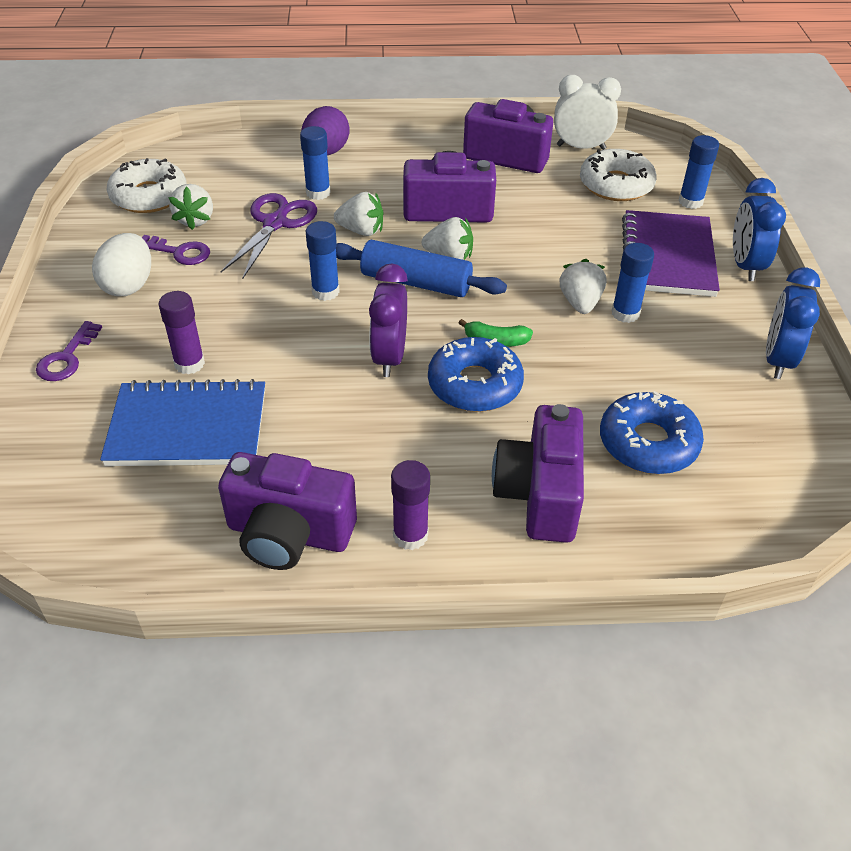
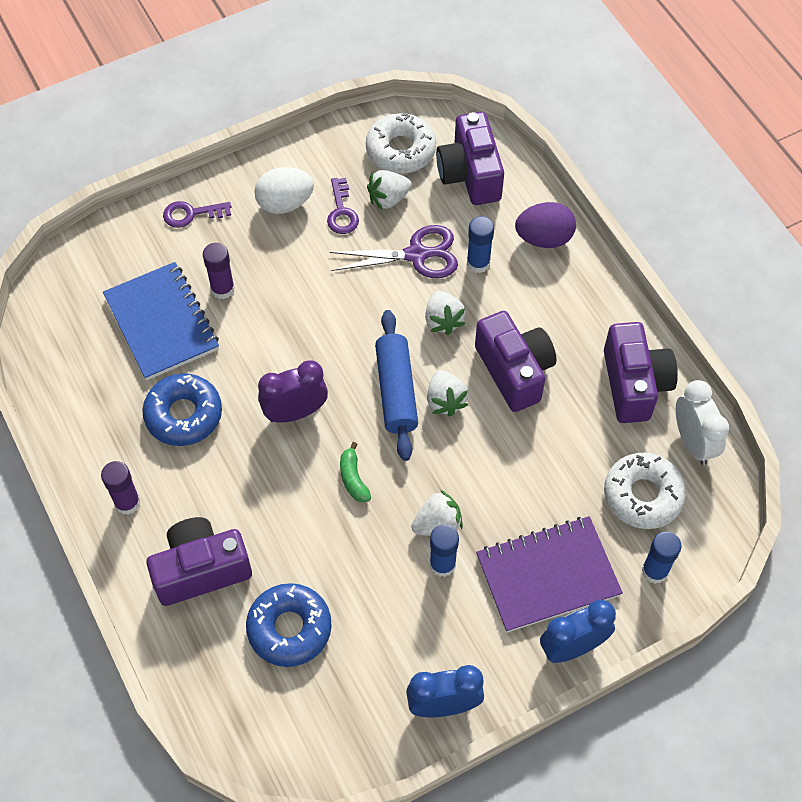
camera: 65 degrees right, 15 degrees up
(289, 534) = (97, 430): purple camera -> purple camera (470, 174)
(325, 292) = (349, 333): blue glue stick -> none
(475, 384) = (294, 483): blue donut -> blue donut (184, 415)

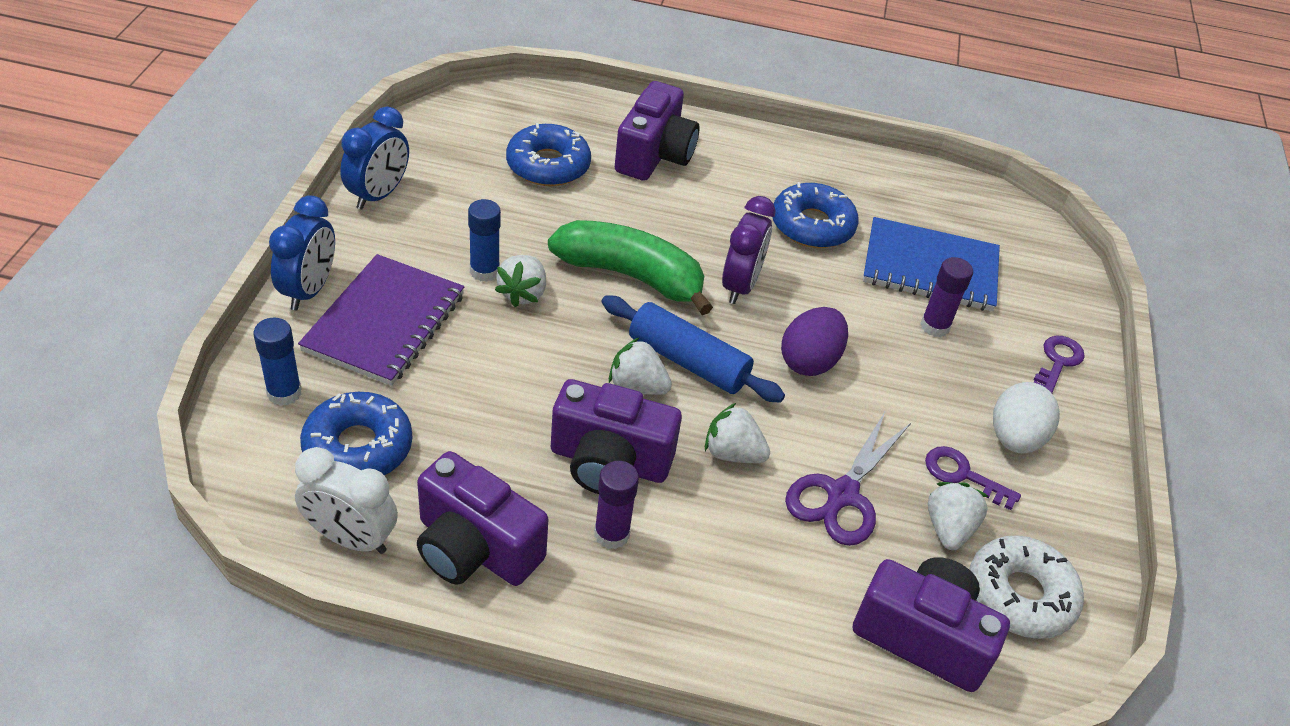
camera: 125 degrees right, 15 degrees down
(127, 502) = (760, 155): purple glue stick -> purple glue stick (611, 534)
(353, 478) = (631, 276): green banana -> green banana, size x2.36
(478, 263) = (778, 539): blue glue stick -> none
(544, 238) = (753, 631): purple egg -> purple egg (809, 361)
(643, 495) = (358, 447): white donut -> blue donut

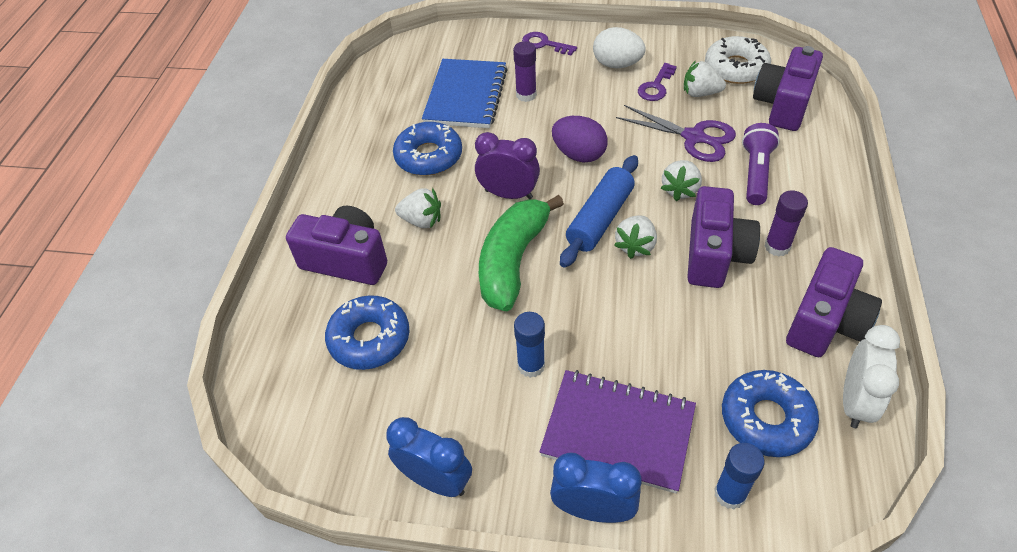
camera: 85 degrees left, 5 degrees up
(523, 293) = (553, 332): white strawberry -> white strawberry (422, 220)
(759, 551) = (756, 173): none -> purple flashlight

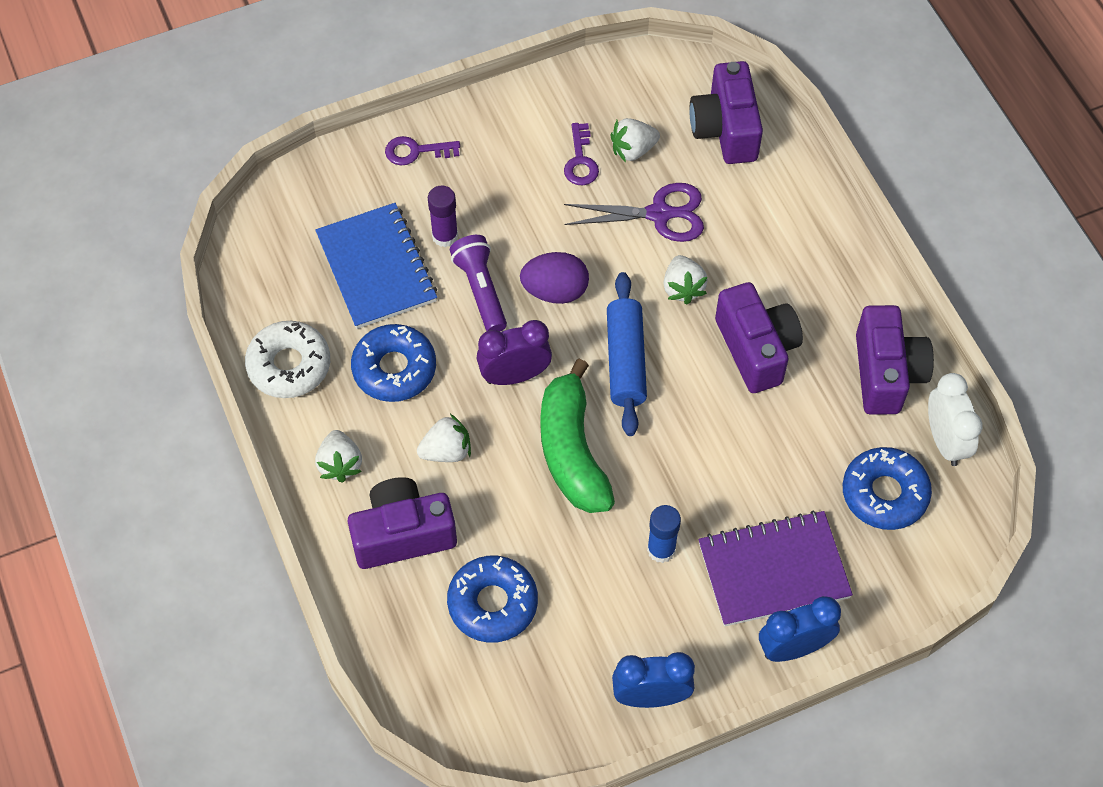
camera: 35 degrees left, 10 degrees up
(617, 64) = (519, 147): white egg -> none
(635, 246) = (678, 375): white strawberry -> white strawberry (340, 464)
(730, 494) = (890, 575): blue glue stick -> none
(735, 68) = (650, 97): white donut -> white donut (289, 365)
(756, 173) = (744, 233): purple flashlight -> purple flashlight (481, 290)
(777, 246) = (807, 312): purple glue stick -> none

